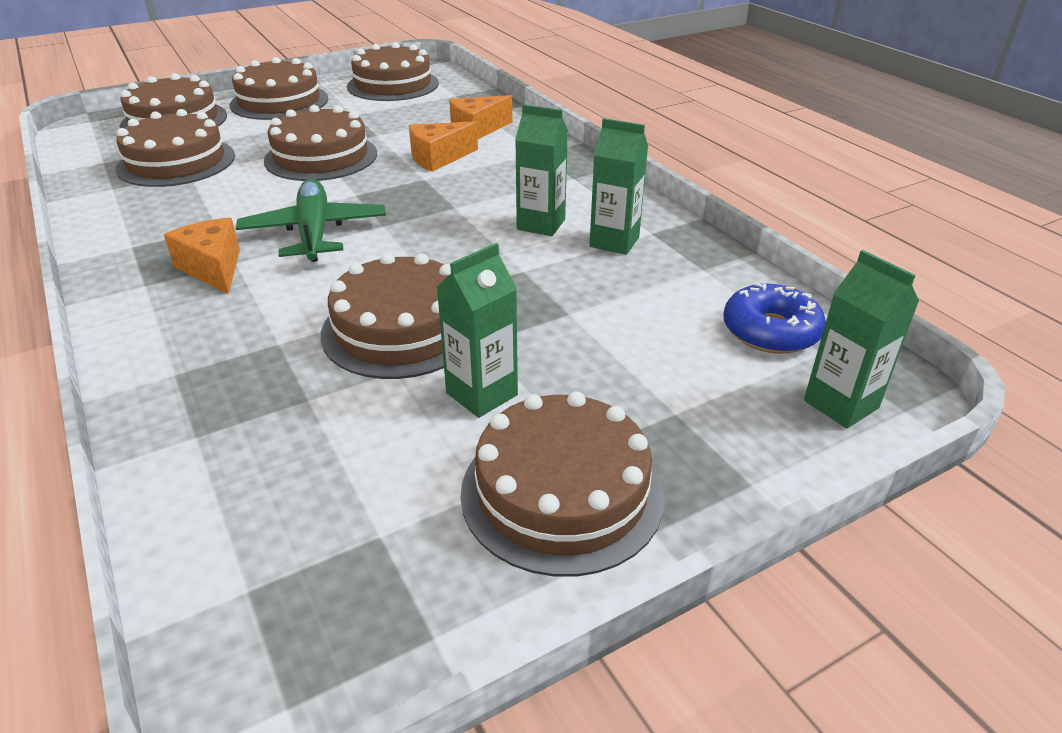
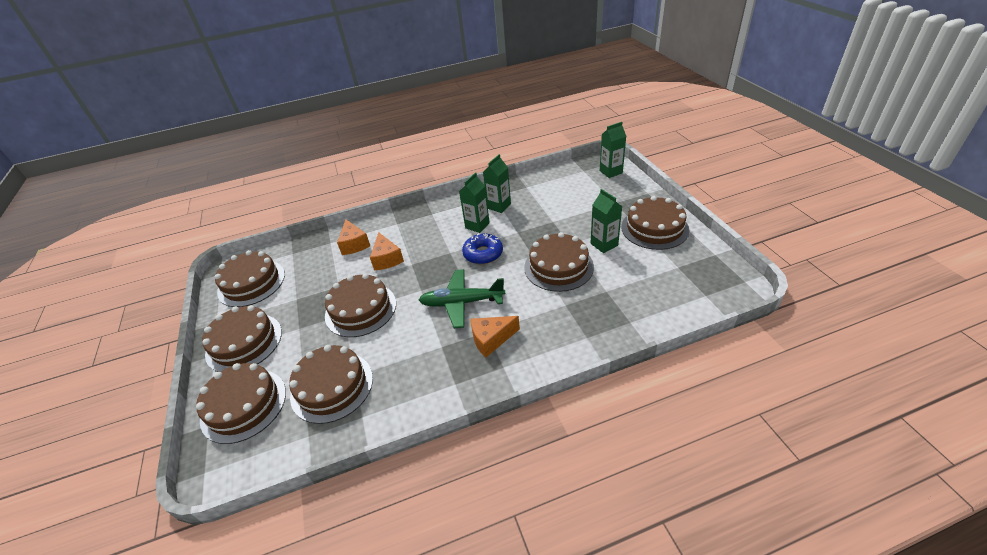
camera: 75 degrees left, 5 degrees up
(770, 331) = (570, 178): blue donut -> blue donut (483, 254)

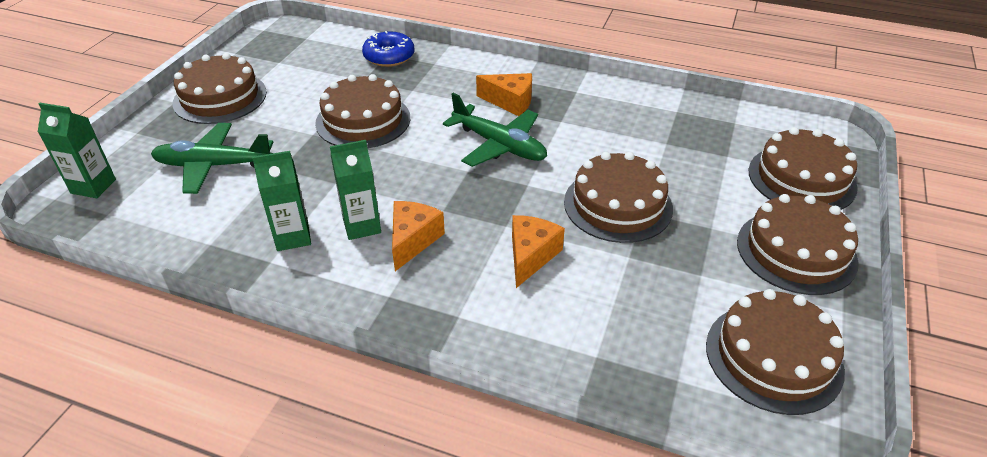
camera: 145 degrees left, 0 degrees up
(332, 386) = (695, 146): brown cake -> none
(354, 244) = (558, 320): orange cheese -> orange cheese (413, 240)
(483, 254) = (410, 182): blue donut -> blue donut (389, 56)
(583, 204) = (213, 165): none -> green plane
(604, 244) = (288, 113): green carton -> none

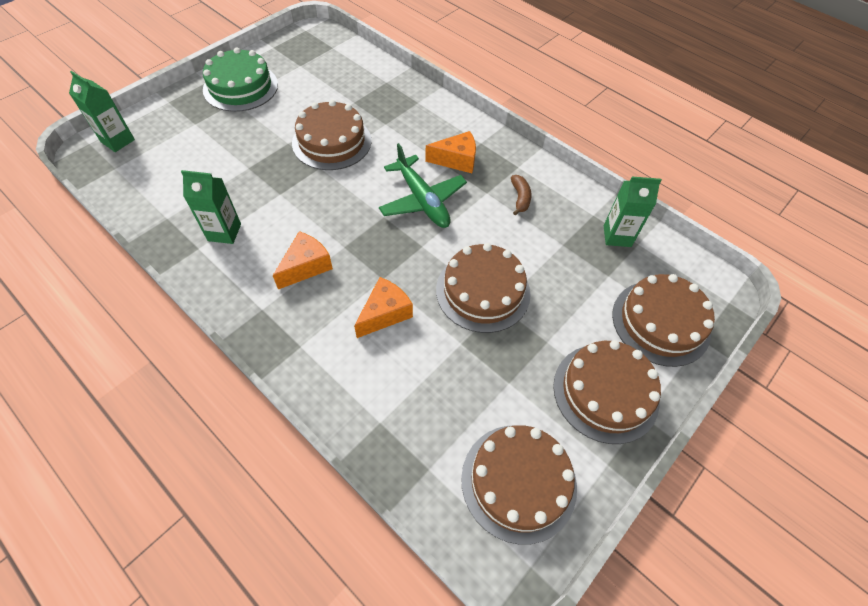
camera: 20 degrees right, 15 degrees up
(213, 165) = (204, 149): green plane -> none
(220, 97) = (240, 87): brown cake -> green cake
(362, 226) = (277, 240): green carton -> green carton (617, 236)
(389, 56) = (386, 84): blue donut -> none
(510, 102) = (456, 160): orange cheese -> orange cheese turned 45 degrees counterclockwise
(597, 116) = (520, 198): none -> brown banana

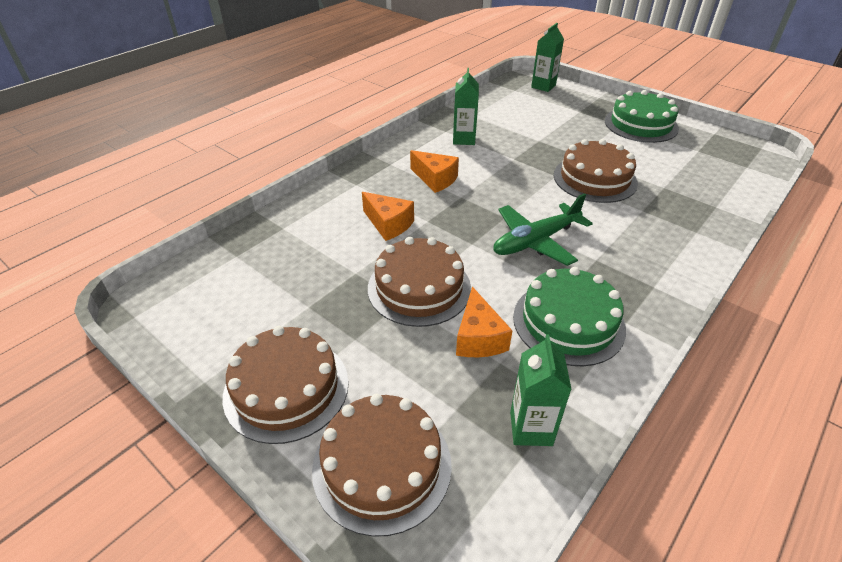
camera: 90 degrees right, 15 degrees down
(456, 160) = (610, 265): orange cheese -> orange cheese (478, 338)
(518, 482) = (208, 311): brown cake -> none
(520, 198) = (568, 322): brown banana -> green cake

